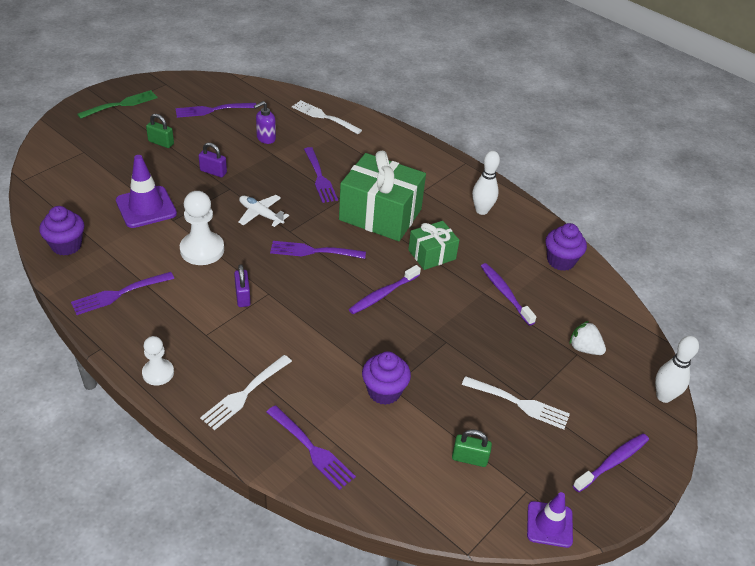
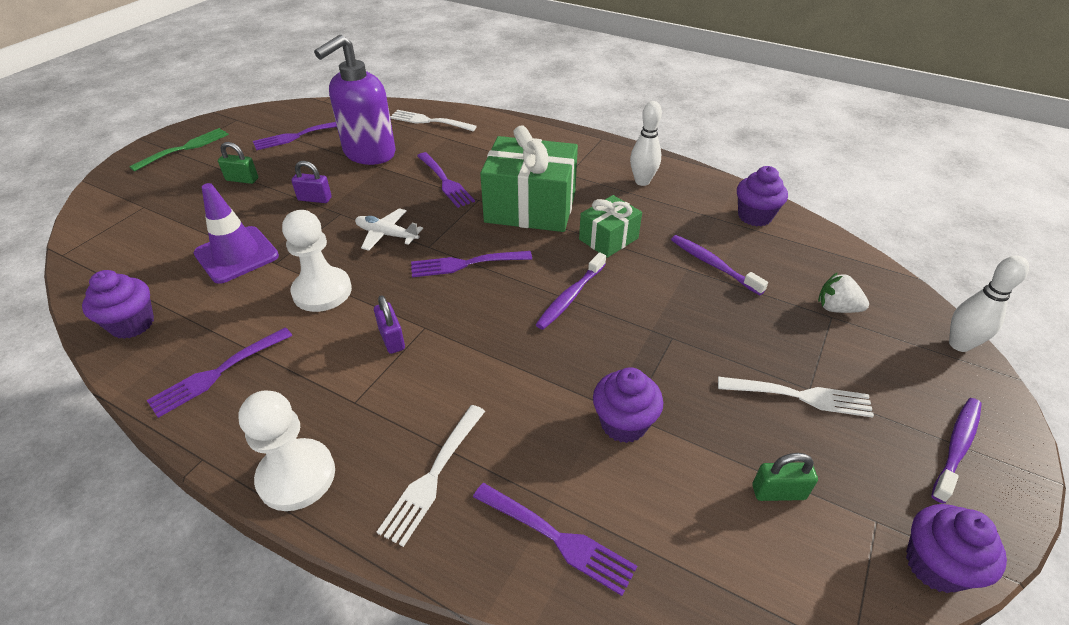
camera: 10 degrees left, 0 degrees up
(158, 373) = (296, 476): white pawn -> white pawn, size x1.62
(266, 138) = (369, 153): purple soap dispenser -> purple soap dispenser, size x2.24
(549, 524) = (935, 565): purple traffic cone -> purple cupcake

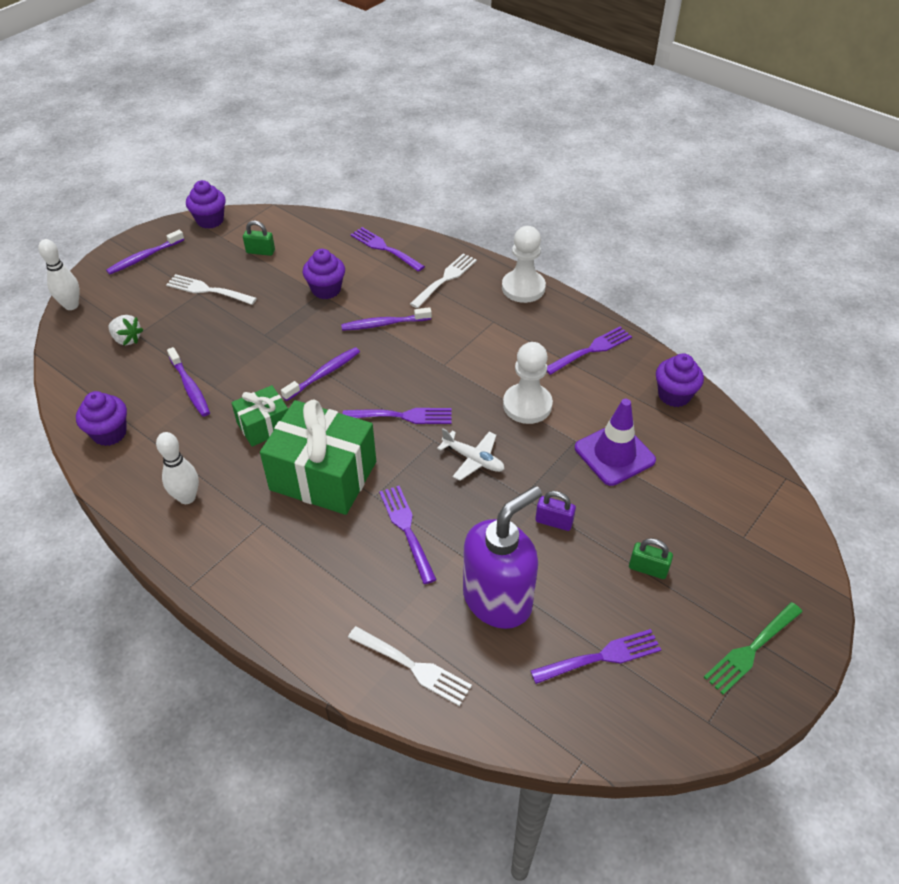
camera: 170 degrees left, 5 degrees up
(392, 339) = (468, 358): purple padlock -> none
(515, 374) = (384, 324): none -> purple toothbrush

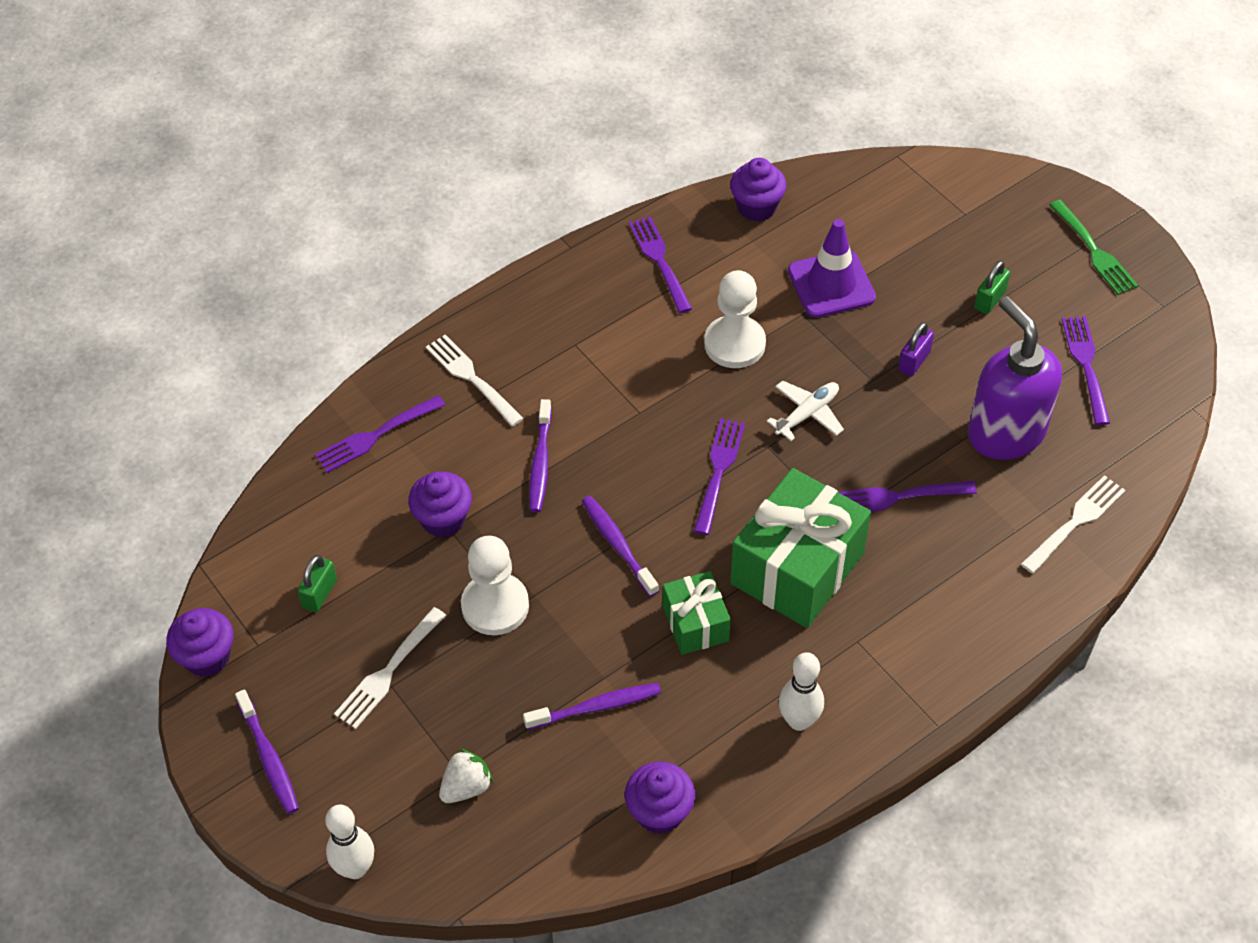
camera: 75 degrees left, 5 degrees up
(523, 288) = (521, 299): white pawn -> white pawn (495, 606)

